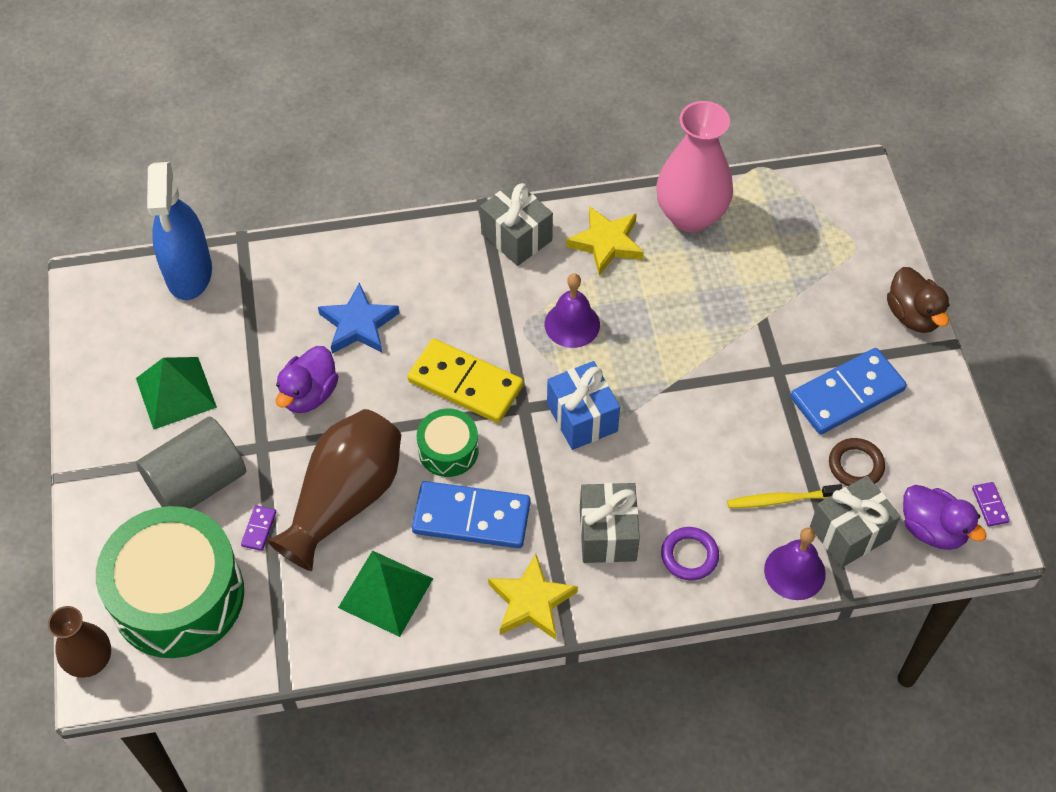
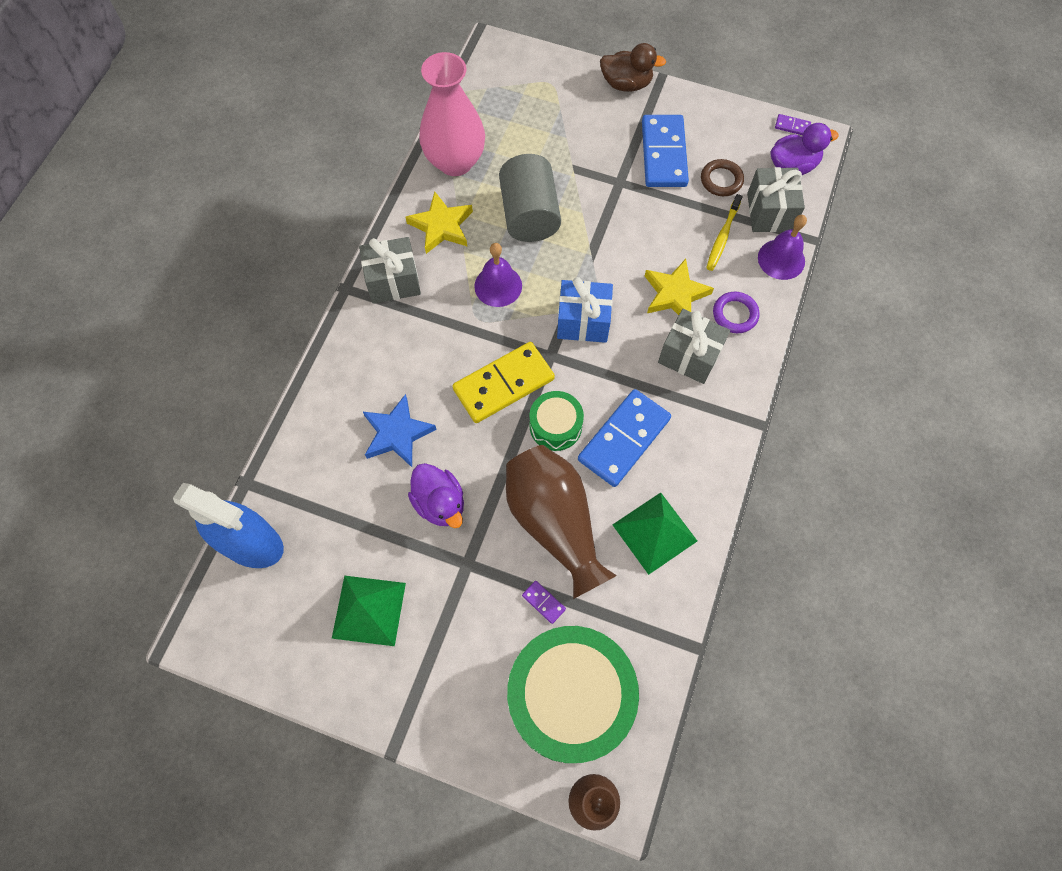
camera: 60 degrees left, 10 degrees up
(197, 483) = (470, 632): grey cylinder -> grey cylinder (529, 214)
(531, 601) = (716, 434): yellow star -> yellow star (675, 294)

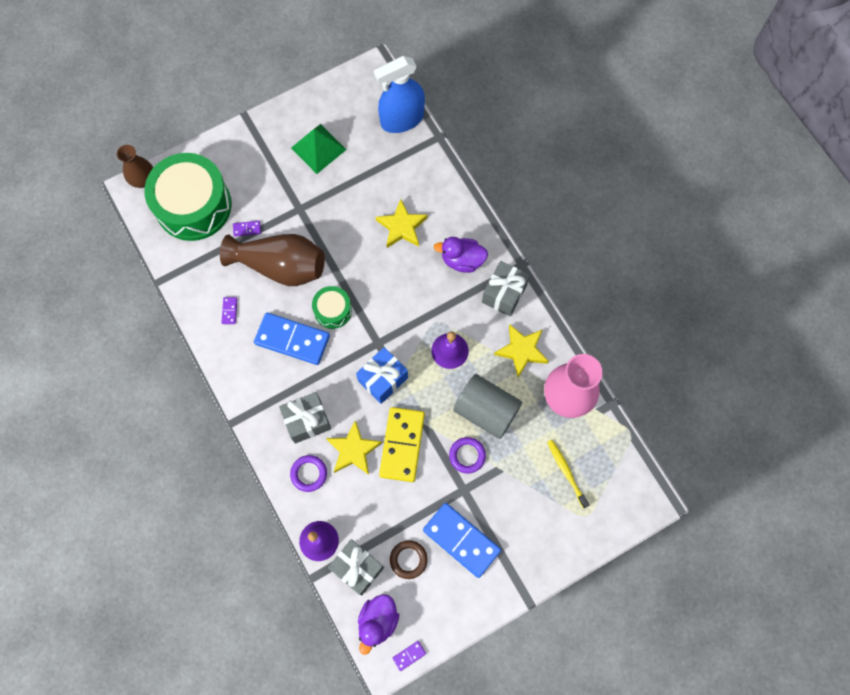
camera: 130 degrees right, 5 degrees up
(397, 433) = (402, 227): blue star -> yellow star
(440, 503) = (343, 219): purple duck -> purple duck (462, 260)
(503, 384) = (382, 303): yellow domino -> yellow domino (402, 445)
(586, 200) = (467, 455): none -> purple ring
(624, 439) = (292, 340): blue domino -> blue domino turned 60 degrees counterclockwise
(626, 84) = (542, 569): brown duck -> none
(654, 532) = (229, 311): green pyramid -> purple domino
(722, 237) = (366, 518): yellow toothbrush -> yellow toothbrush (566, 472)

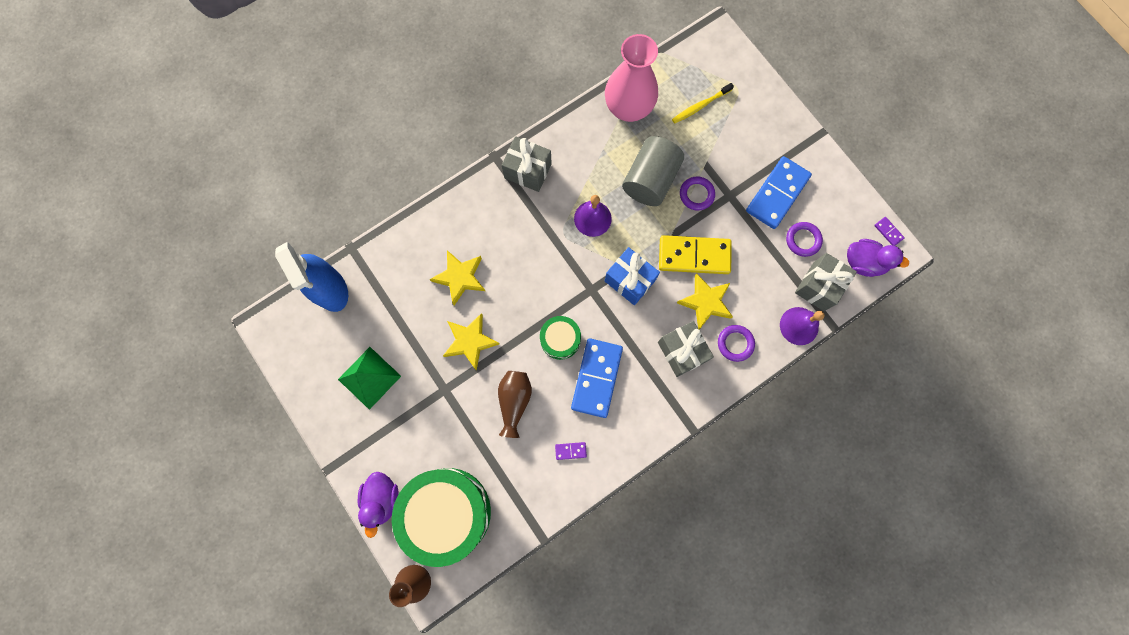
camera: 95 degrees left, 5 degrees up
(247, 229) = (472, 445): purple domino -> none
(281, 266) = (514, 401): brown vase -> brown vase, size x0.59
(408, 559) = (803, 240): brown ring -> purple ring
(462, 260) = (494, 213): purple duck -> purple duck (382, 499)
(521, 351) = (586, 151): yellow star -> yellow star (470, 341)

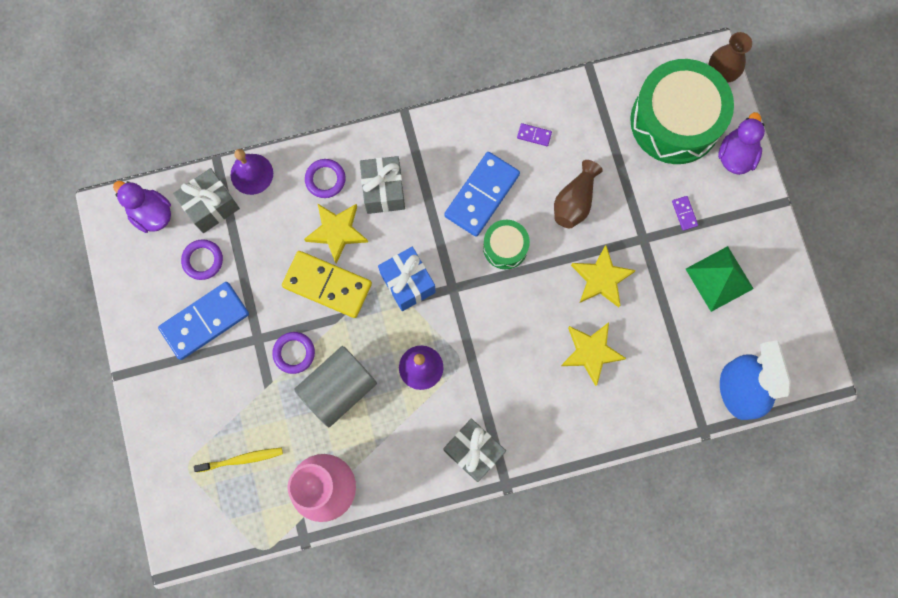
camera: 160 degrees left, 0 degrees up
(888, 232) = (108, 236): purple domino -> purple domino (684, 213)

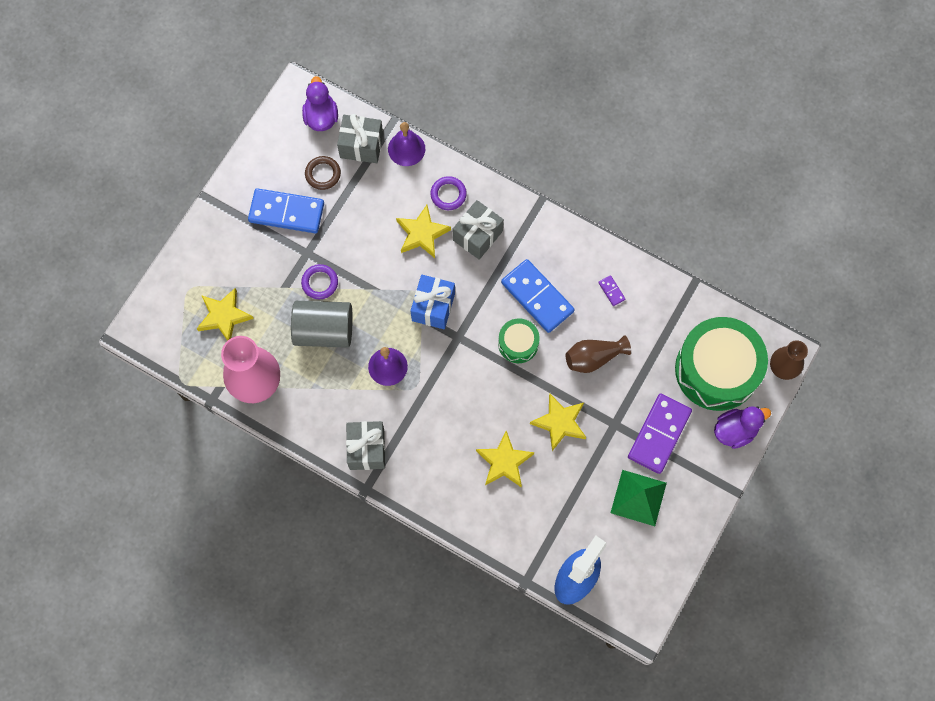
camera: 45 degrees right, 5 degrees down
(203, 260) = (323, 174): purple ring -> brown ring
(242, 459) = (224, 316): yellow toothbrush -> yellow star
(327, 285) = (382, 261): yellow domino -> none
(481, 195) = (537, 297): blue domino -> blue domino turned 60 degrees clockwise
(684, 213) = (659, 434): purple domino -> purple domino, size x2.45

